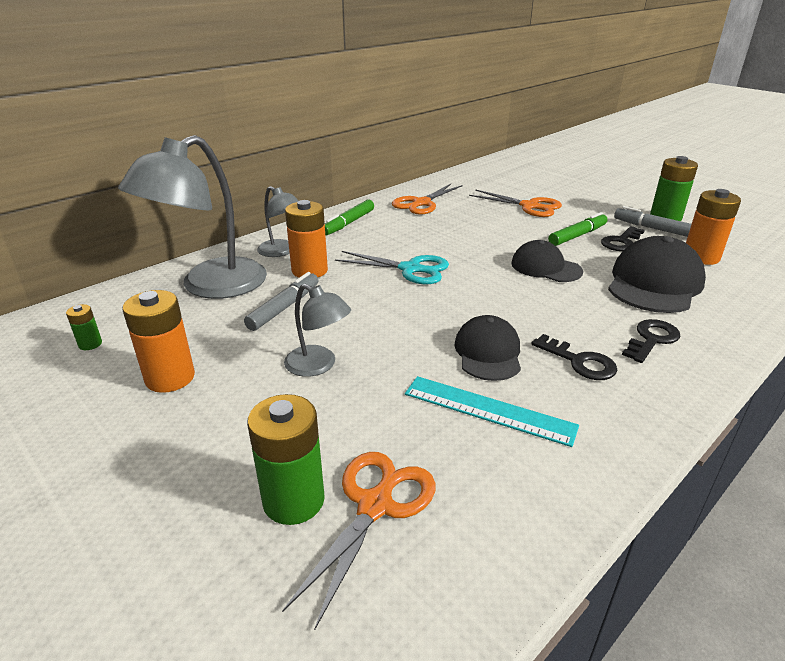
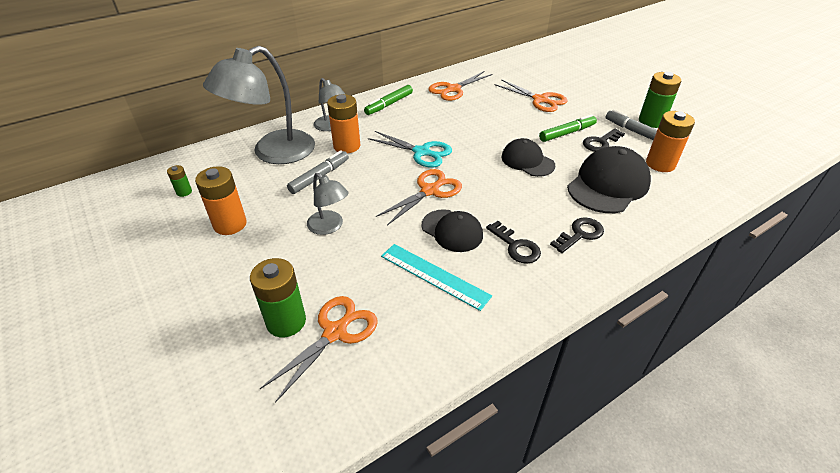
camera: 10 degrees right, 10 degrees up
(438, 310) = (429, 191): none -> orange scissors
(488, 352) = (452, 231): black cap -> black cap turned 120 degrees clockwise

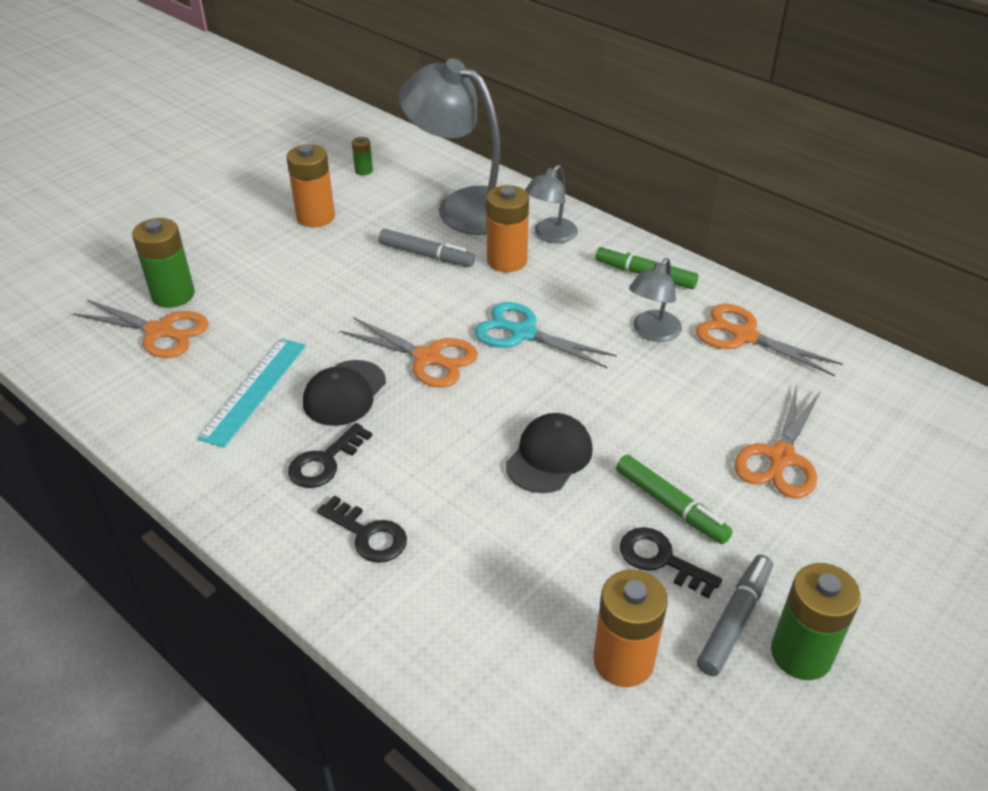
camera: 75 degrees right, 0 degrees up
(329, 227) = (328, 287): grey lamp -> grey lamp (652, 332)
(421, 152) = (523, 333): turquoise scissors -> turquoise scissors turned 105 degrees clockwise
(608, 185) = (517, 571): black cap -> none

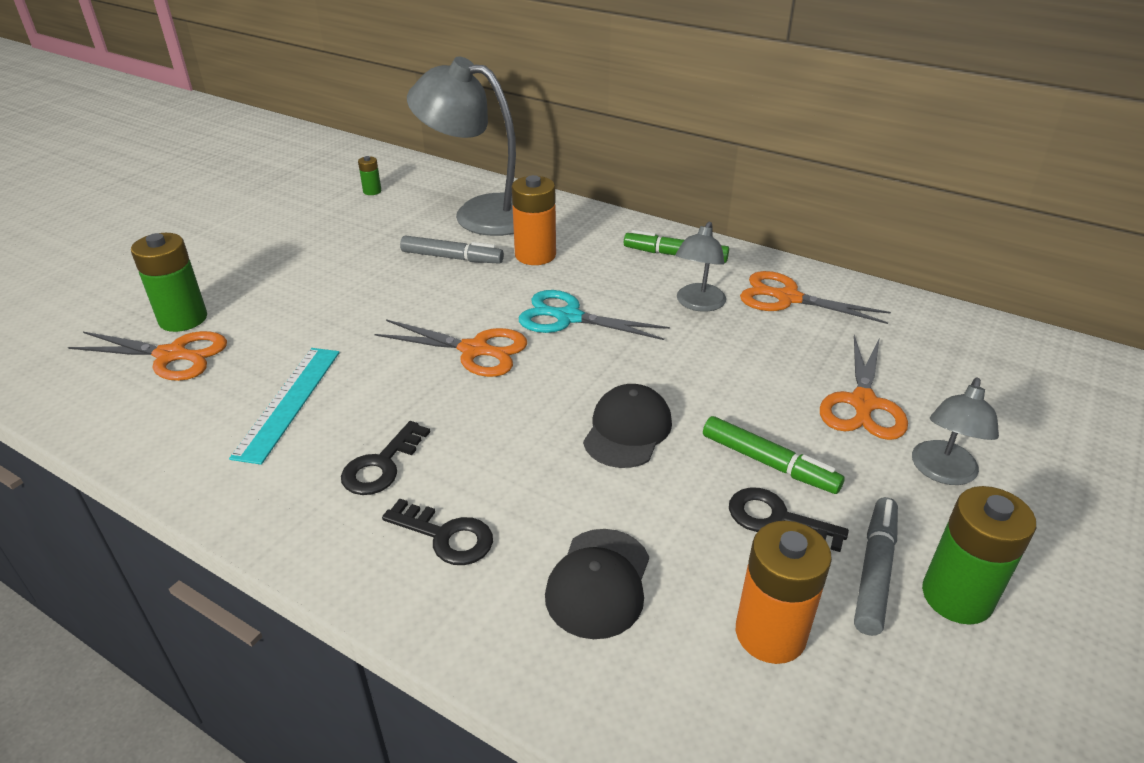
camera: 10 degrees left, 5 degrees down
(315, 217) = (329, 234): orange battery -> none
(344, 393) = (391, 394): black cap -> black cap (598, 583)
(550, 236) = (573, 230): grey lamp -> grey lamp (942, 472)

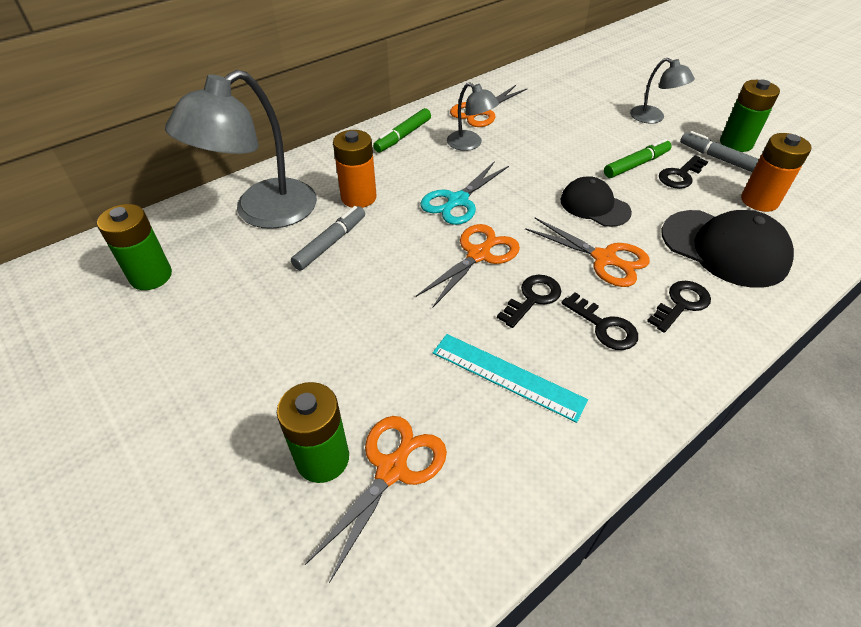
camera: 70 degrees left, 10 degrees up
(372, 191) = (151, 276): green battery -> green battery, size x2.01
(414, 402) = (533, 298): none -> black key
(598, 583) = (724, 248): black cap -> black cap, size x1.59
(863, 403) = (593, 121): orange scissors -> orange scissors (604, 258)

